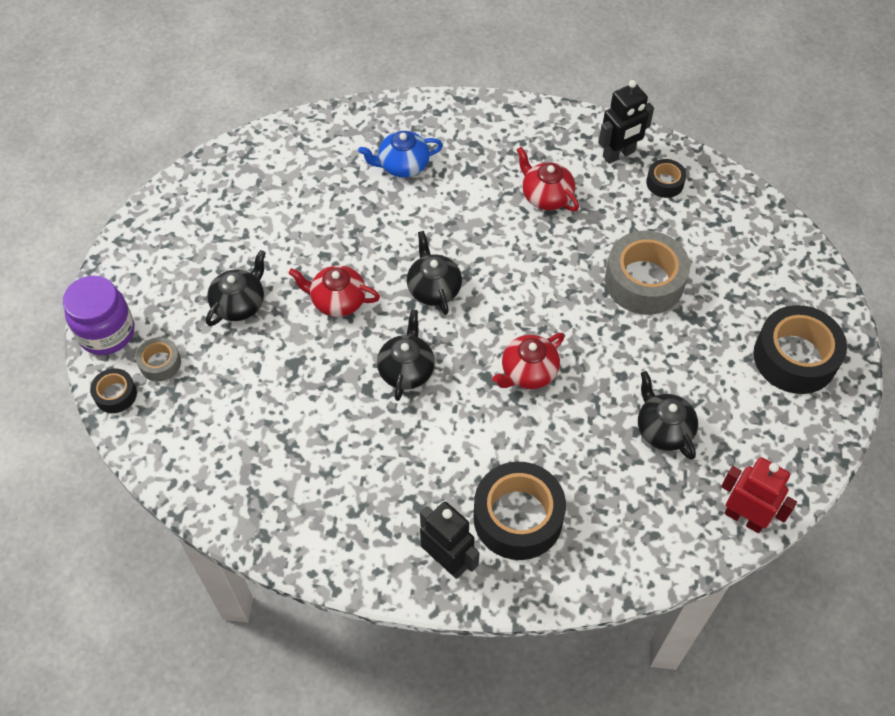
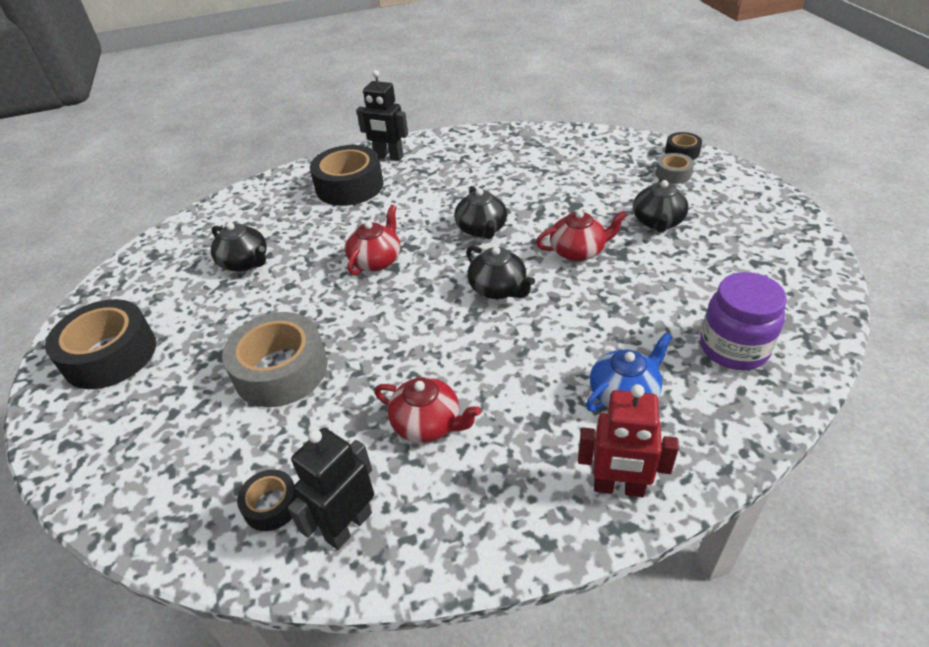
camera: 160 degrees right, 15 degrees down
(107, 332) = (734, 175): purple jar -> purple jar (733, 348)
(744, 518) = (174, 235): red robot -> red robot (618, 487)

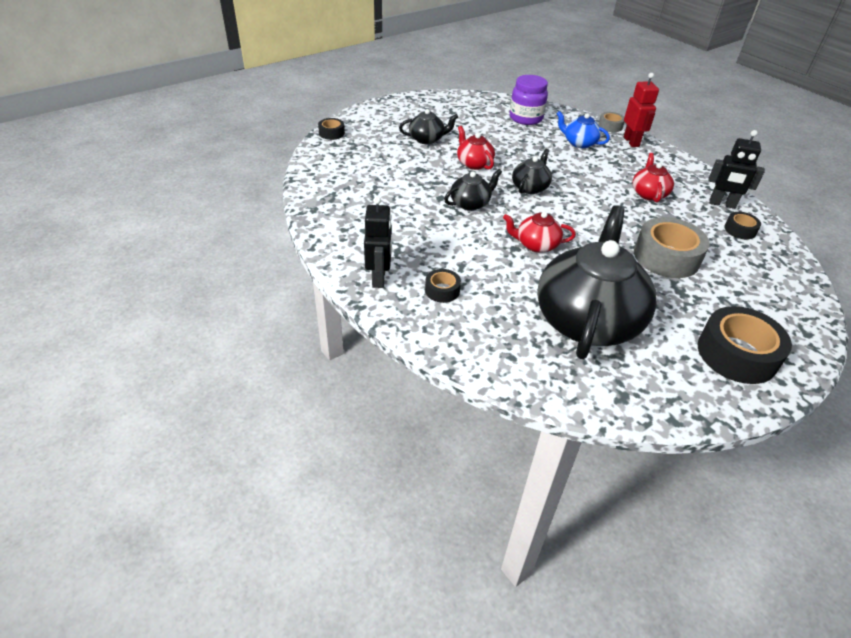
camera: 115 degrees left, 0 degrees up
(245, 262) = (587, 320): black teapot -> black teapot, size x2.21
(349, 186) = (442, 290): black tape -> black tape, size x0.50
(673, 174) = (364, 135): grey tape -> grey tape (610, 126)

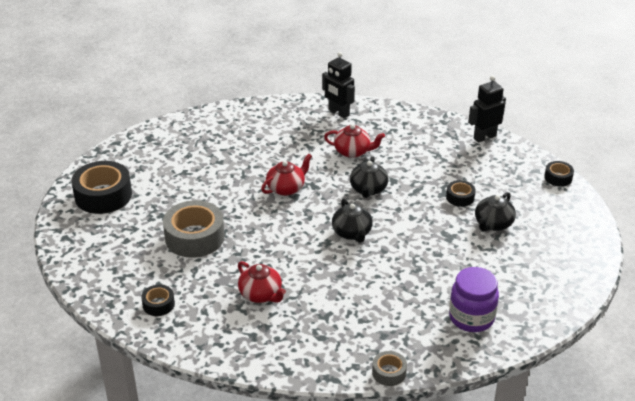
camera: 135 degrees right, 5 degrees down
(442, 290) = (298, 128): black tape -> black tape (460, 197)
(474, 163) = (422, 226): red teapot -> red teapot (353, 151)
(579, 143) = (383, 318): blue teapot -> none
(587, 320) = (203, 162): black teapot -> none
(631, 142) = (343, 361): red robot -> none
(722, 204) = (192, 327): black robot -> black robot (484, 137)

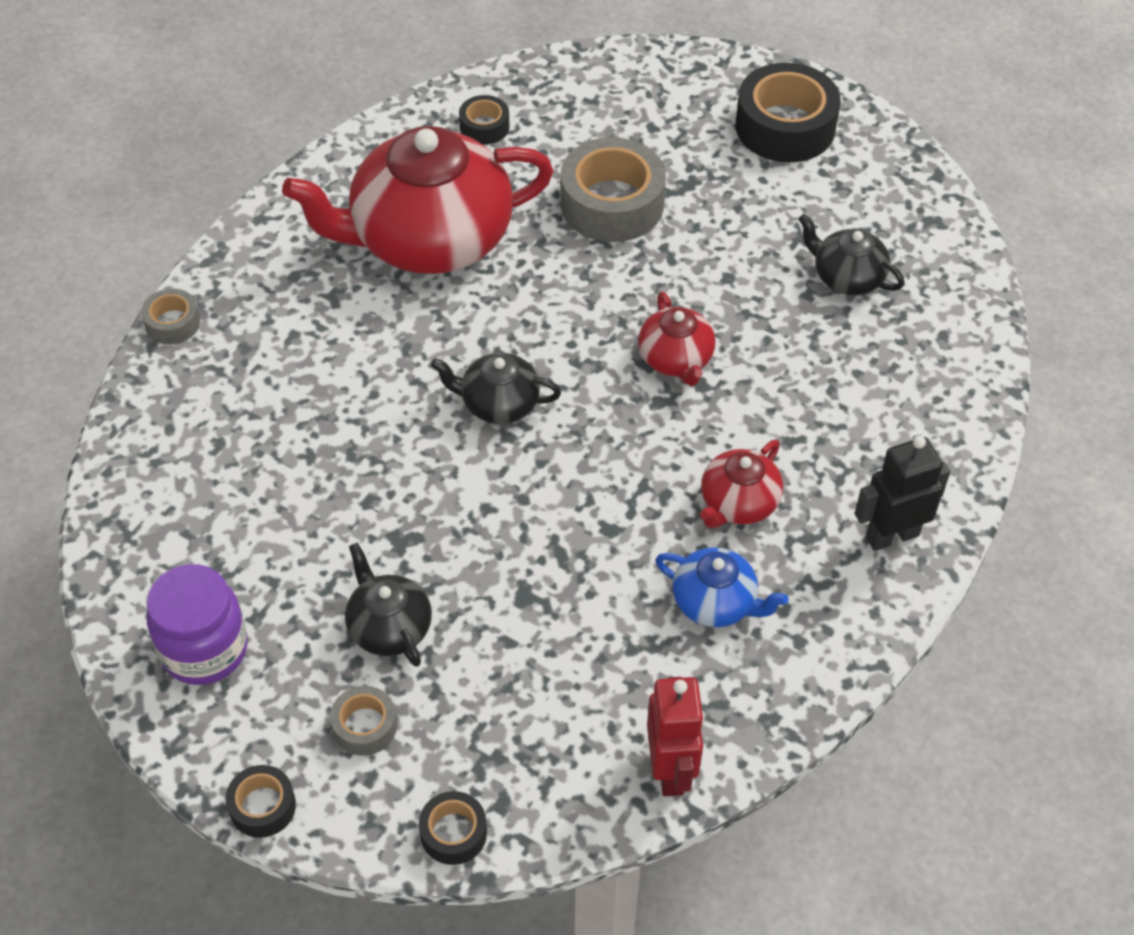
camera: 115 degrees right, 15 degrees up
(261, 294) = (429, 239): red teapot -> red teapot, size x2.21
(368, 189) = (605, 477): black teapot -> black teapot (847, 277)
(405, 145) = (715, 602): none -> blue teapot
(460, 197) = (496, 613): black tape -> black tape (262, 806)
(471, 317) = (197, 473): purple jar -> purple jar (204, 649)
(484, 137) = (671, 770): black robot -> red robot
(540, 214) = (364, 726): none -> grey tape

